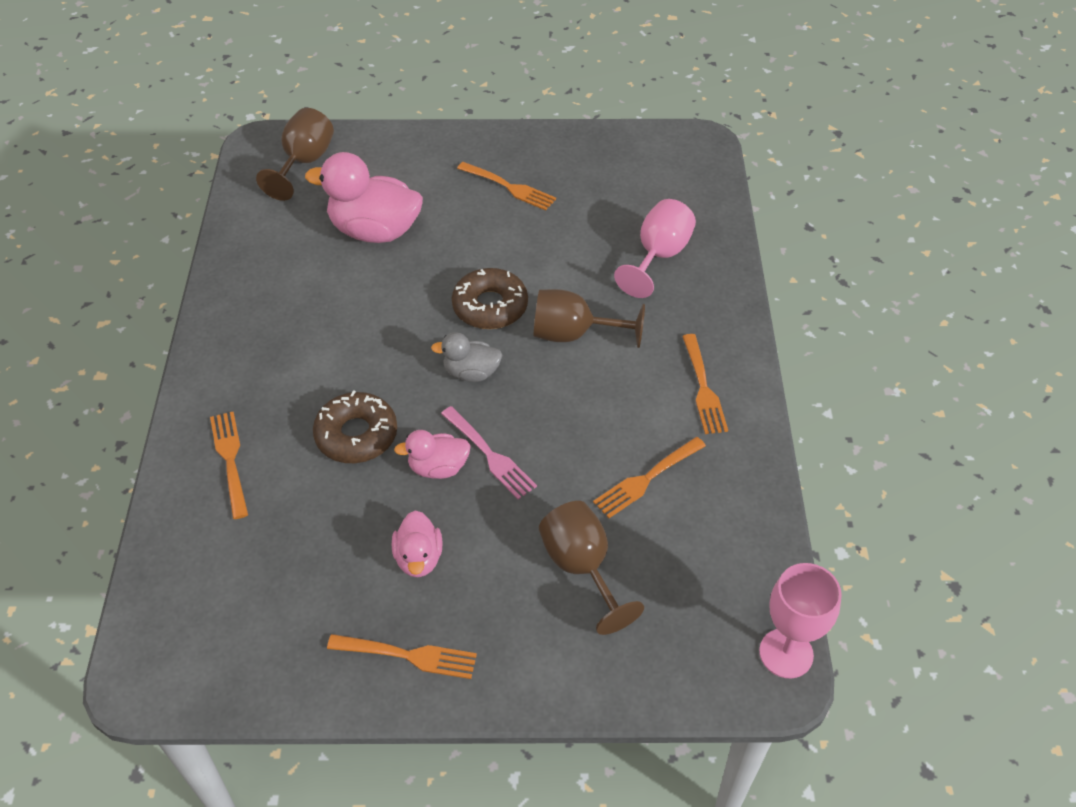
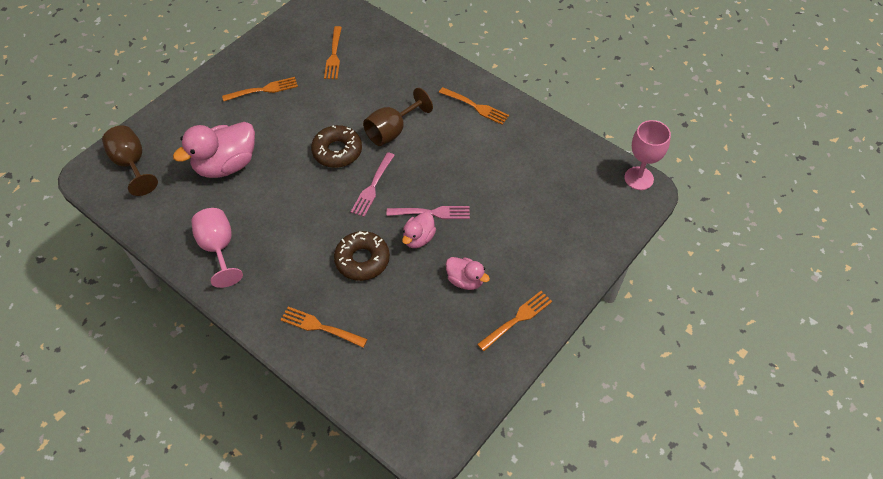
camera: 50 degrees left, 5 degrees up
(471, 373) = (372, 187): grey duck -> pink fork
(582, 568) = (531, 220): brown goblet -> none
(646, 479) = (506, 163): orange fork -> orange fork (334, 55)
(658, 256) = (379, 66): pink goblet -> pink goblet (218, 248)

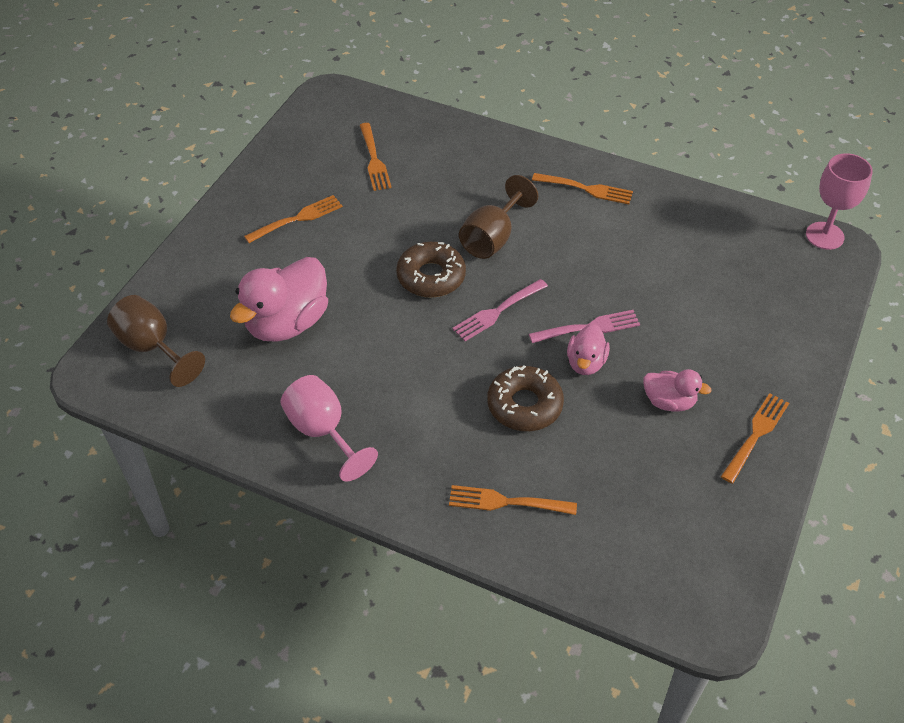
camera: 15 degrees left, 5 degrees down
(372, 187) = (497, 311): pink fork -> pink fork turned 45 degrees clockwise

